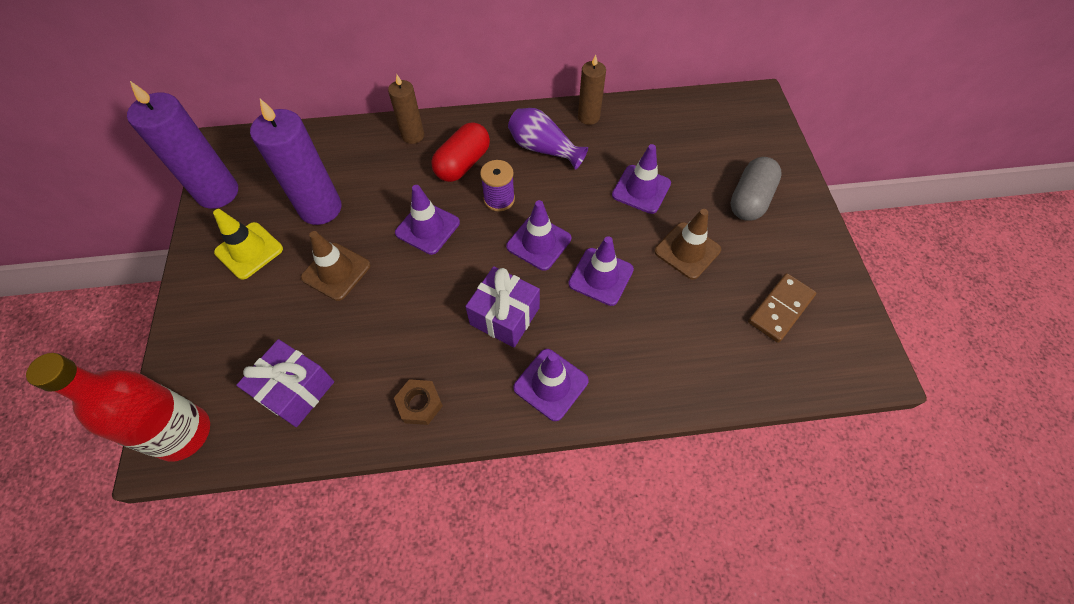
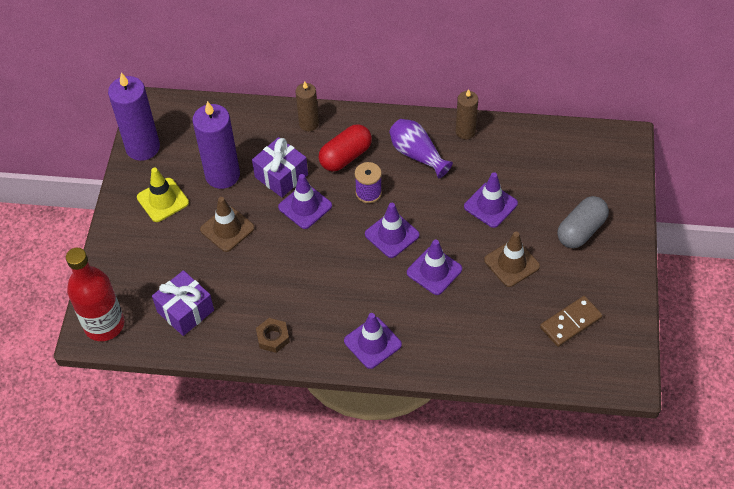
camera: 15 degrees right, 5 degrees down
(505, 316) = (350, 287): purple gift -> purple gift (281, 176)

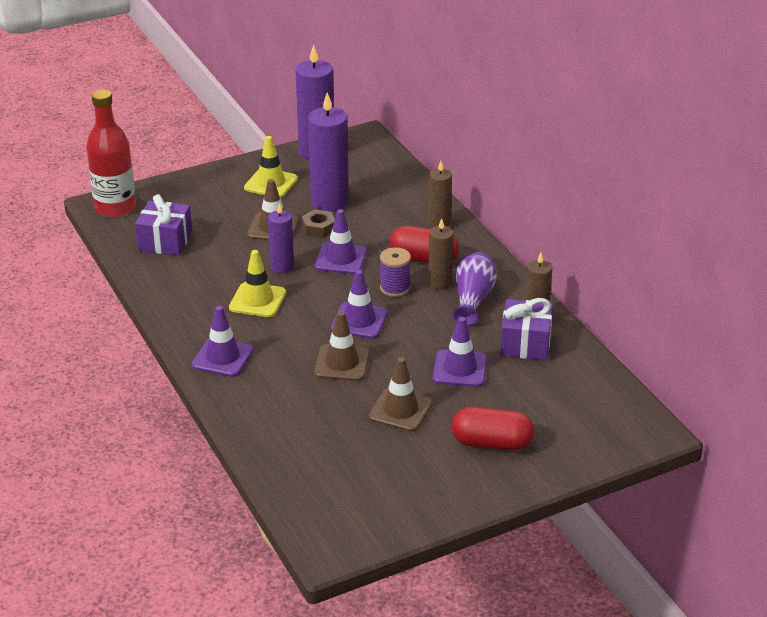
camera: 55 degrees right, 20 degrees down
(273, 337) = (178, 298): brown nut -> brown nut (318, 227)
(281, 176) = (362, 232): purple gift -> purple gift (525, 343)
(285, 249) = (282, 267): none -> purple candle
(316, 286) = (257, 300): none -> yellow traffic cone
(383, 163) = (439, 283): none -> brown candle
(434, 271) = (342, 363): purple traffic cone -> brown traffic cone
(571, 323) = (363, 479): brown domino -> none
(581, 230) = (492, 443): grey capsule -> red capsule

